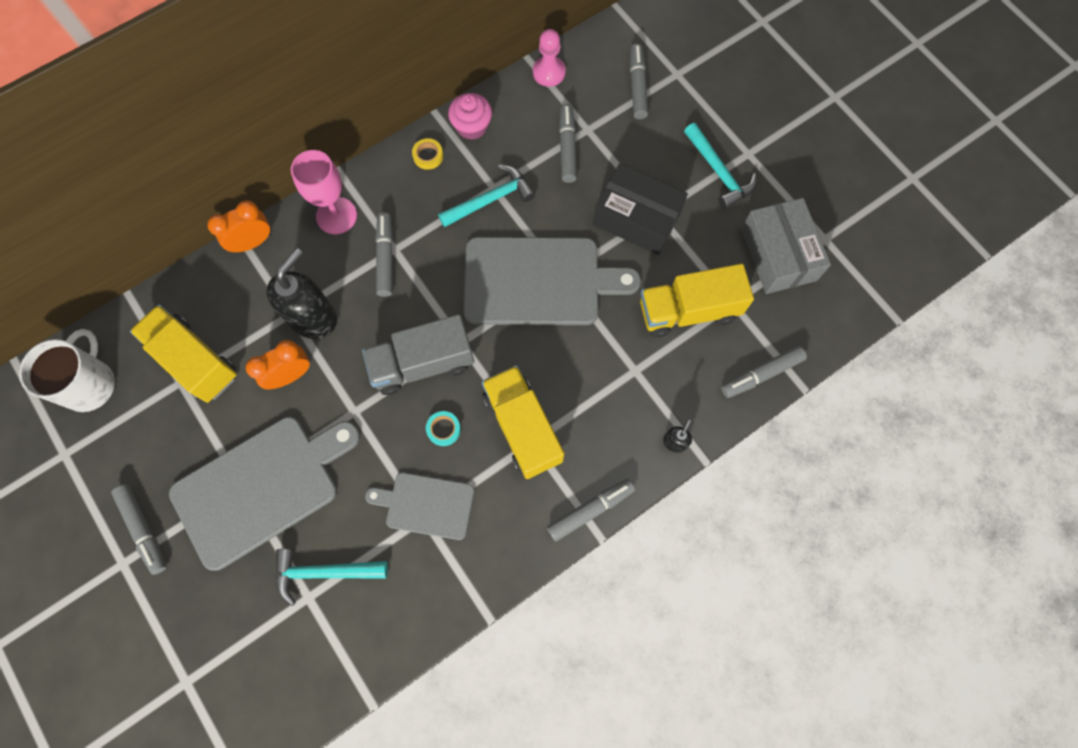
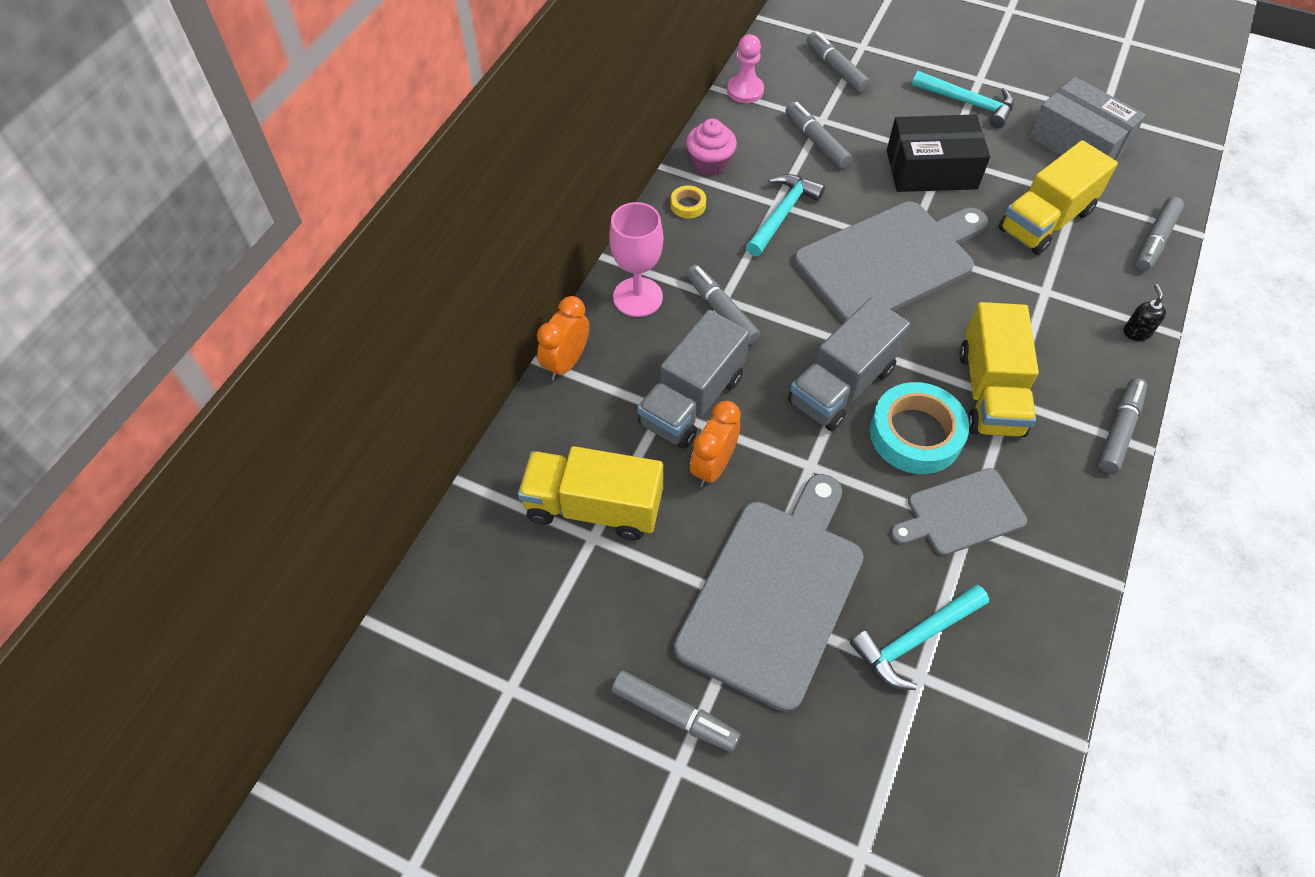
camera: 30 degrees left, 15 degrees down
(89, 384) = (484, 596): white mug -> none
(313, 318) = (692, 400): black soap dispenser -> grey truck
(443, 429) = (915, 434): turquoise tape -> turquoise tape, size x2.21
(522, 427) = (989, 392): yellow truck -> yellow truck turned 120 degrees counterclockwise

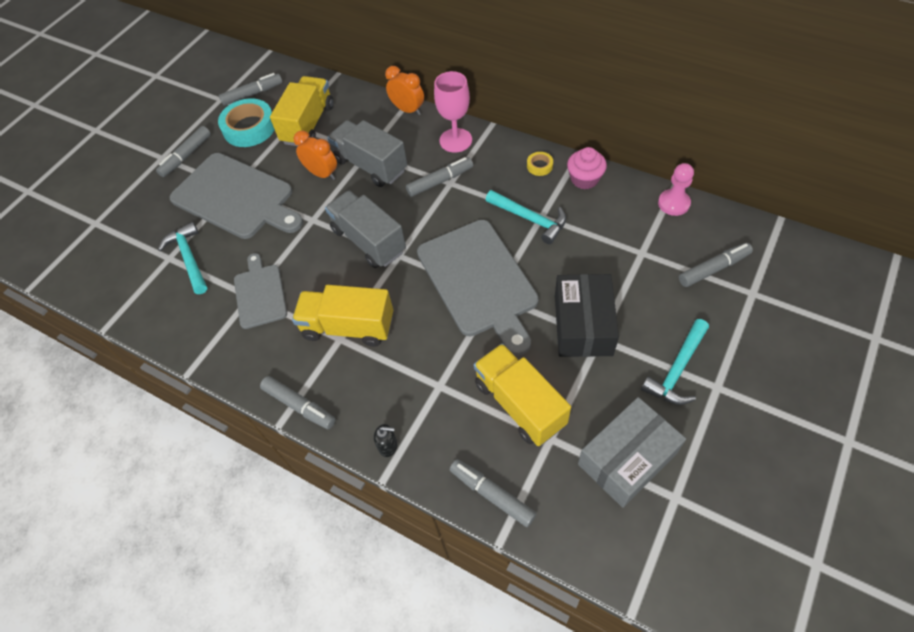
camera: 100 degrees right, 0 degrees up
(816, 141) = (613, 246): grey marker -> grey marker (253, 94)
(915, 434) = (323, 277): turquoise tape -> turquoise tape (249, 128)

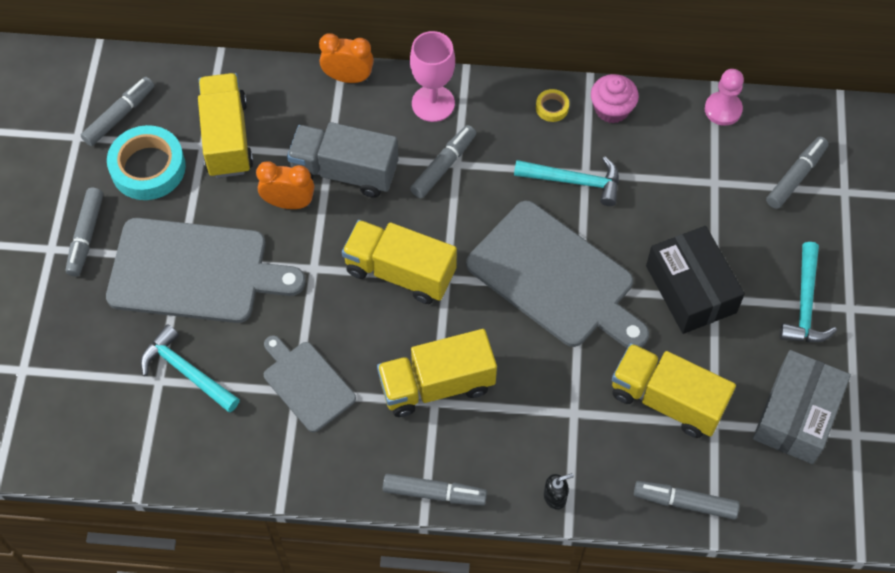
camera: 30 degrees left, 5 degrees up
(369, 241) = (400, 272): grey truck -> yellow truck

